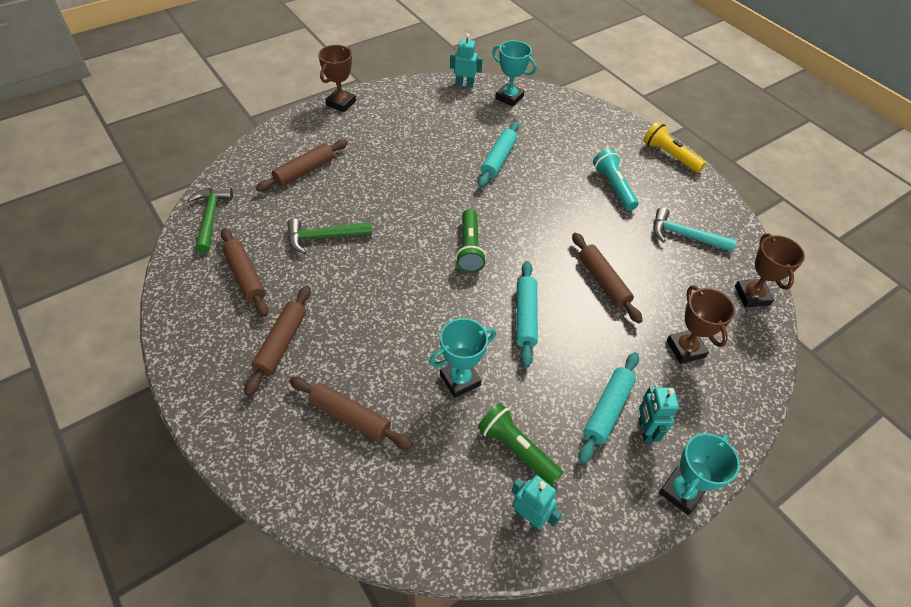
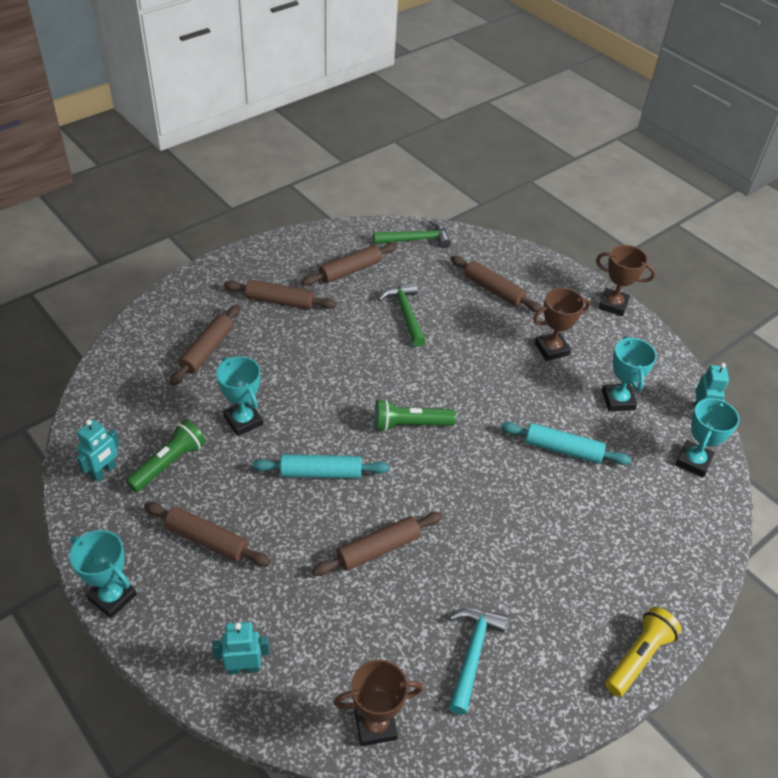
camera: 85 degrees right, 5 degrees down
(449, 121) = (618, 400): none -> turquoise trophy
(607, 410) = (207, 540): turquoise rolling pin -> brown rolling pin
(613, 187) = (547, 574): turquoise flashlight -> none
(645, 430) = (182, 572): turquoise robot -> turquoise robot (244, 668)
(685, 349) = (285, 627): brown trophy -> brown trophy (551, 349)

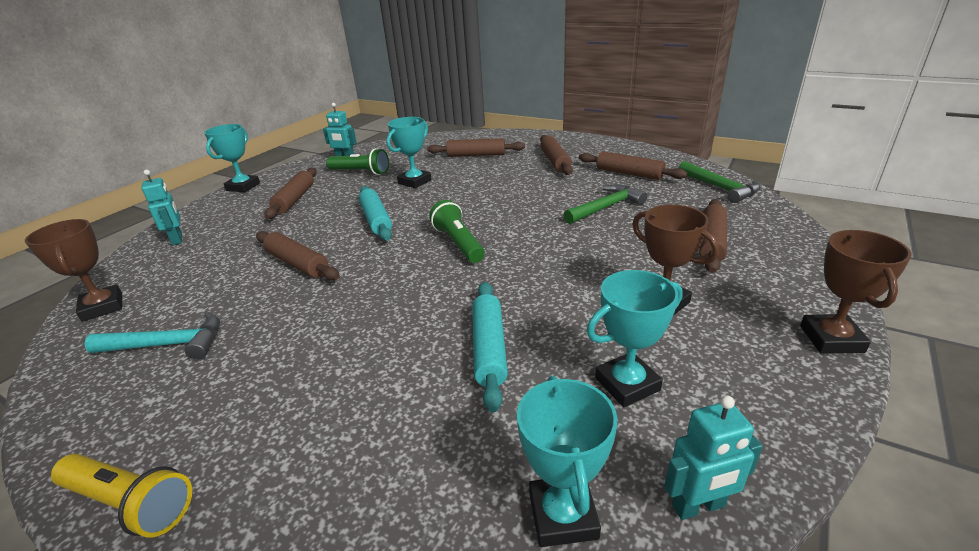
camera: 75 degrees right, 15 degrees down
(693, 461) = (563, 515): turquoise trophy -> turquoise trophy turned 75 degrees clockwise

